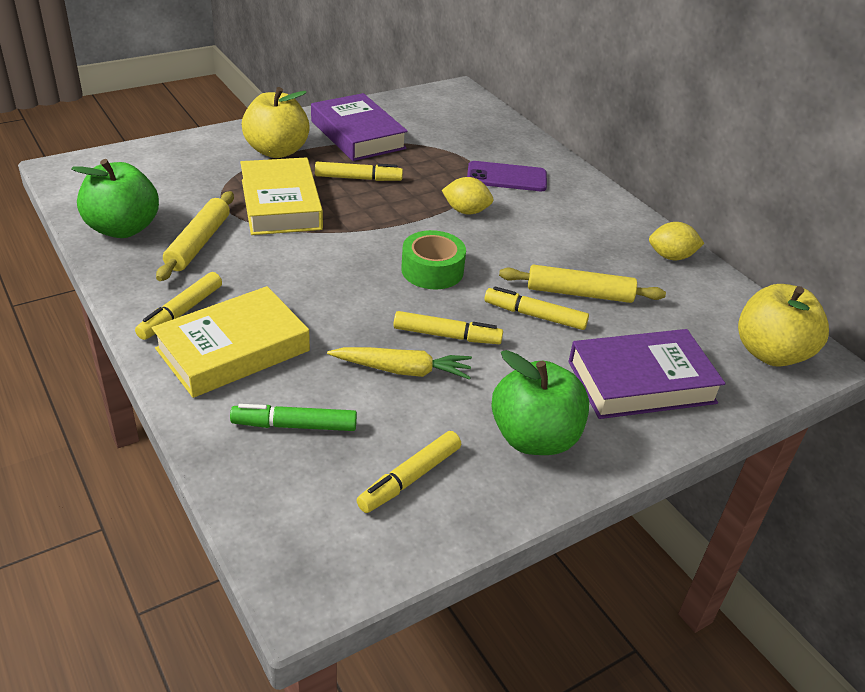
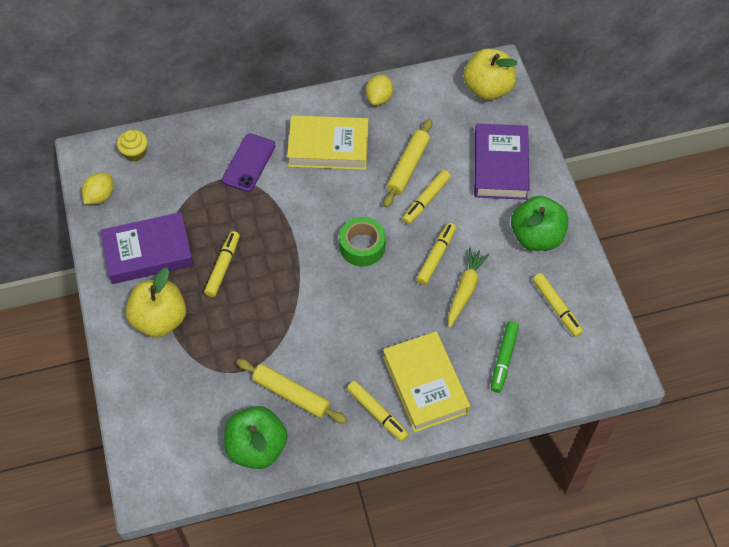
camera: 70 degrees left, 20 degrees up
(280, 204) = (249, 329): yellow book -> yellow book (328, 147)
(466, 211) = (291, 204): yellow lemon -> yellow lemon (100, 196)
(476, 113) = (135, 152): none -> yellow cupcake

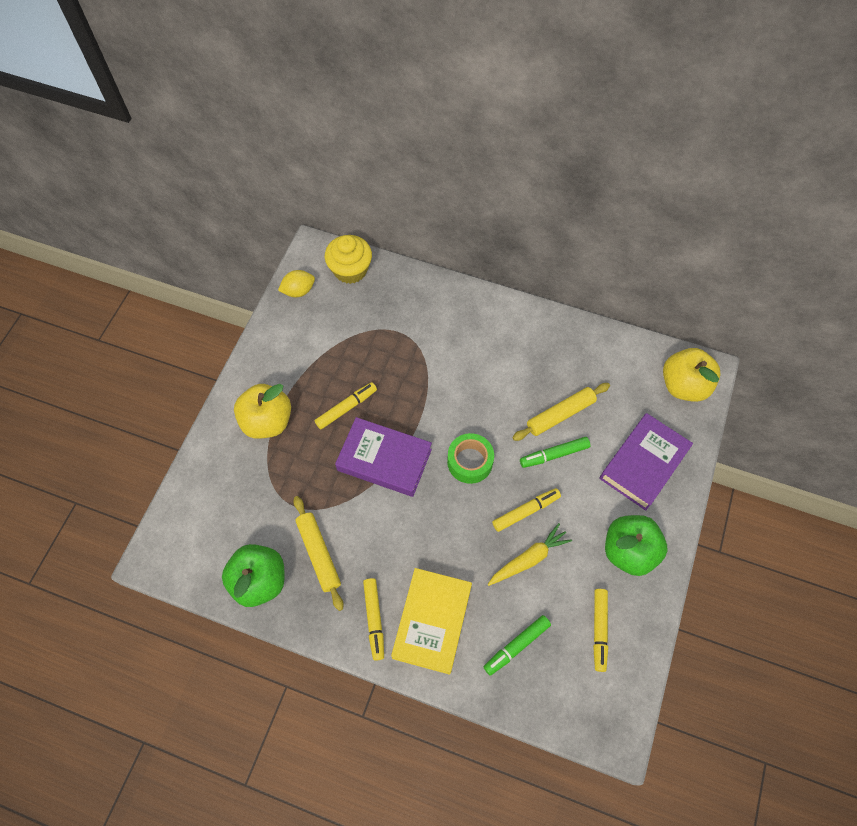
camera: 35 degrees right, 5 degrees up
(135, 152) = (350, 270): yellow cupcake -> yellow cupcake, size x1.62
(148, 252) = (300, 359): purple book -> purple book (384, 459)
(249, 163) = (431, 331): purple phone -> none
(328, 147) = (505, 356): yellow book -> none
(379, 98) = (580, 338): yellow lemon -> none
(426, 200) = (554, 455): yellow marker -> green marker

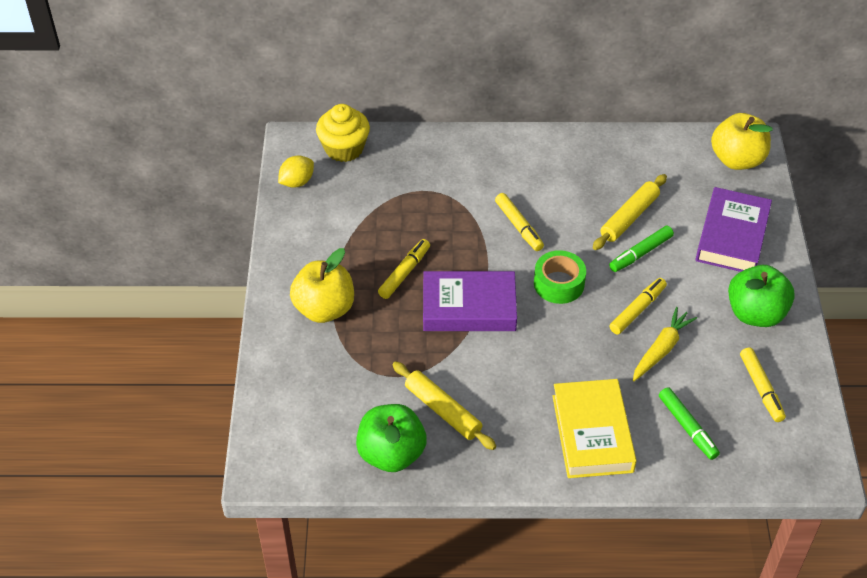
camera: 20 degrees left, 15 degrees down
(374, 619) = (531, 450): yellow marker -> yellow marker (519, 226)
(516, 646) = (687, 427): green marker -> green marker turned 60 degrees counterclockwise

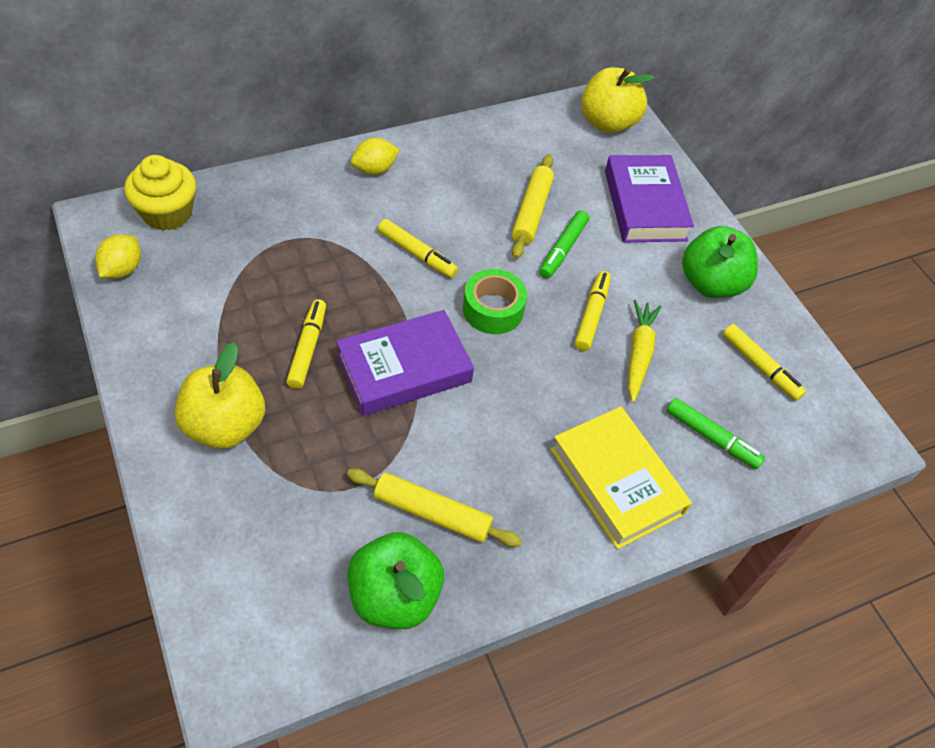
camera: 30 degrees left, 5 degrees up
(516, 153) = (374, 169): none -> yellow lemon

